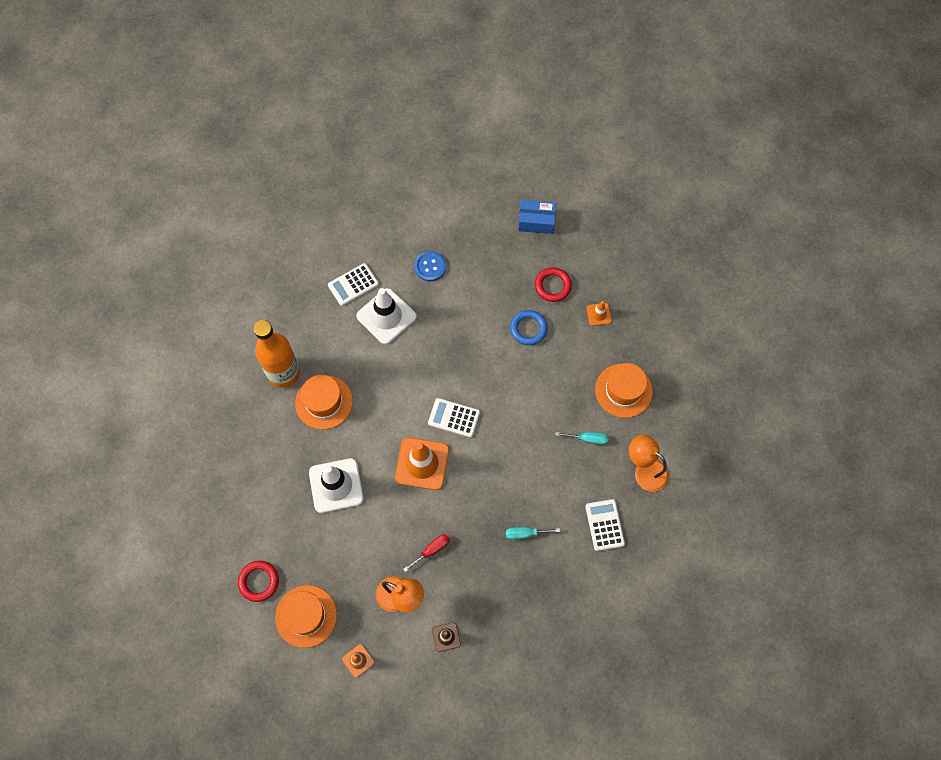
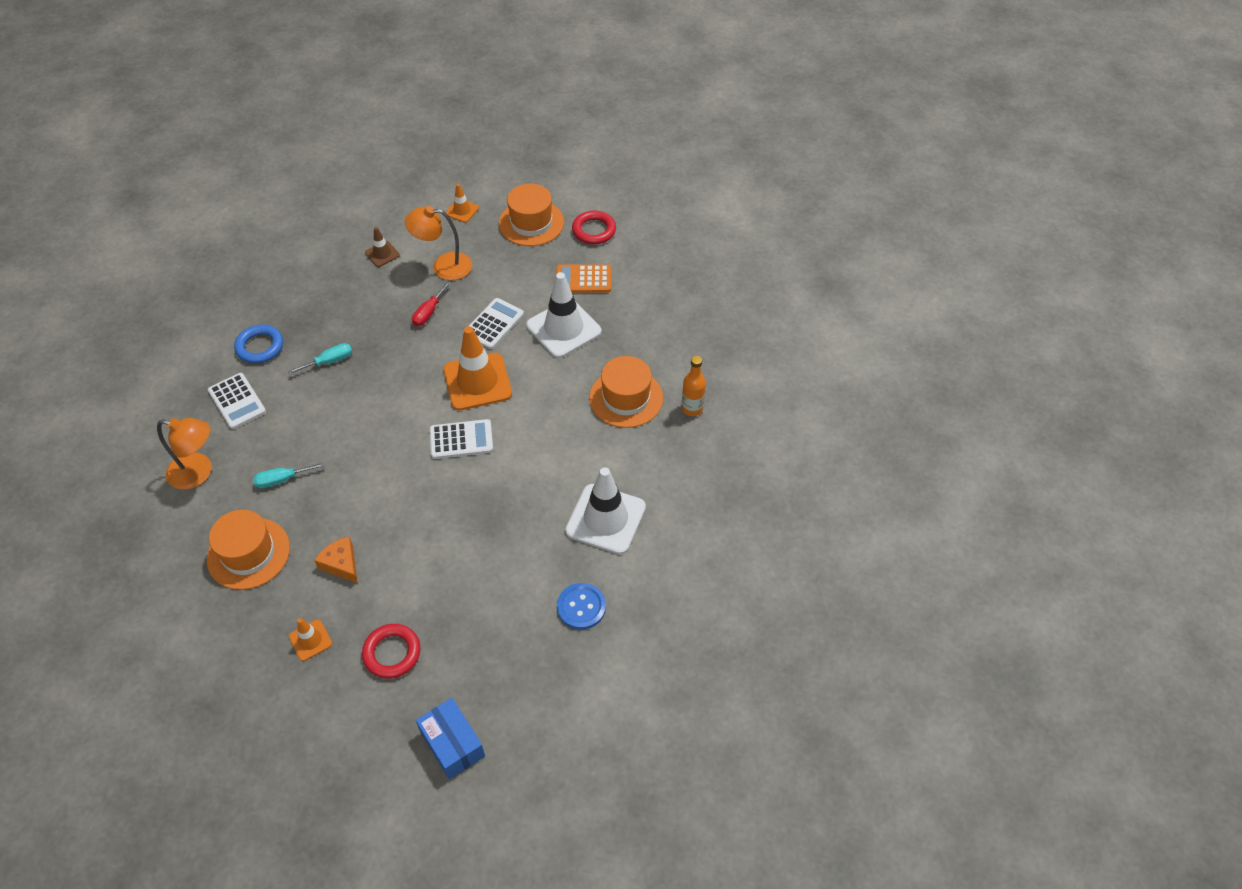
camera: 155 degrees right, 15 degrees down
(284, 373) = (692, 408): orange bottle -> orange bottle, size x0.50
(295, 529) = (583, 279): none -> orange calculator
(353, 285) = (672, 540): white calculator -> white calculator (494, 324)
(528, 329) = (406, 579): blue ring -> blue ring (260, 347)
(536, 221) = (452, 744): blue box -> blue box turned 75 degrees clockwise
(565, 357) = (341, 564): none -> orange cheese

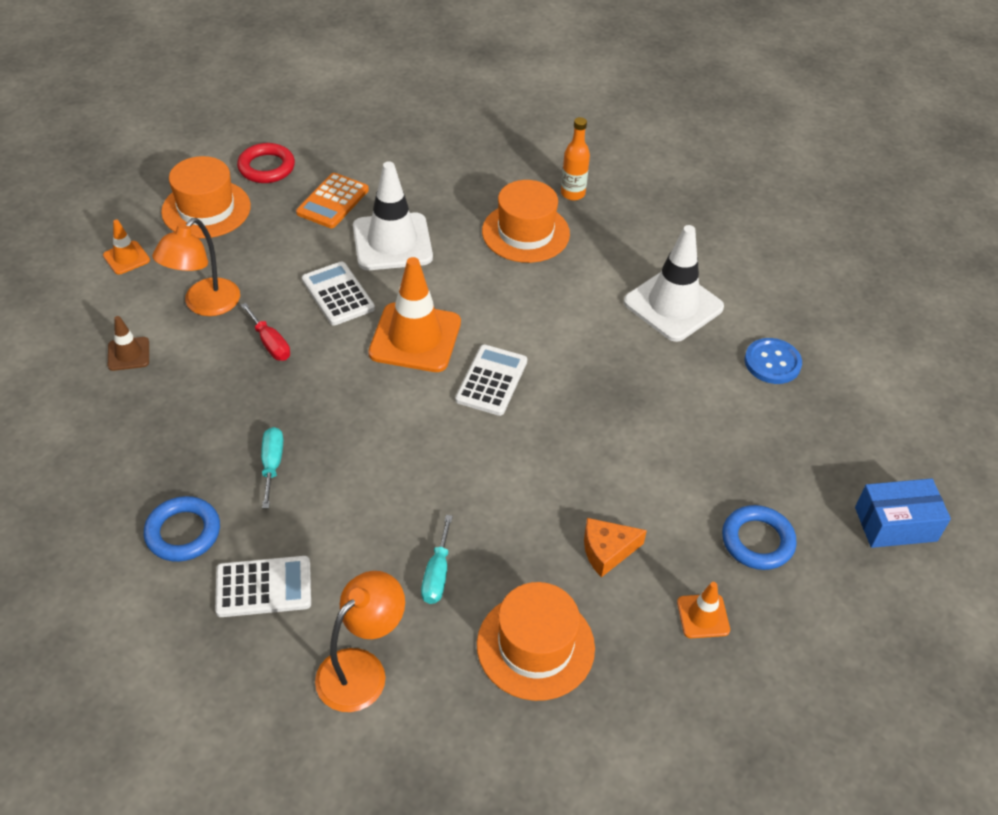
camera: 65 degrees left, 5 degrees down
(392, 653) = (757, 541): red ring -> blue ring

